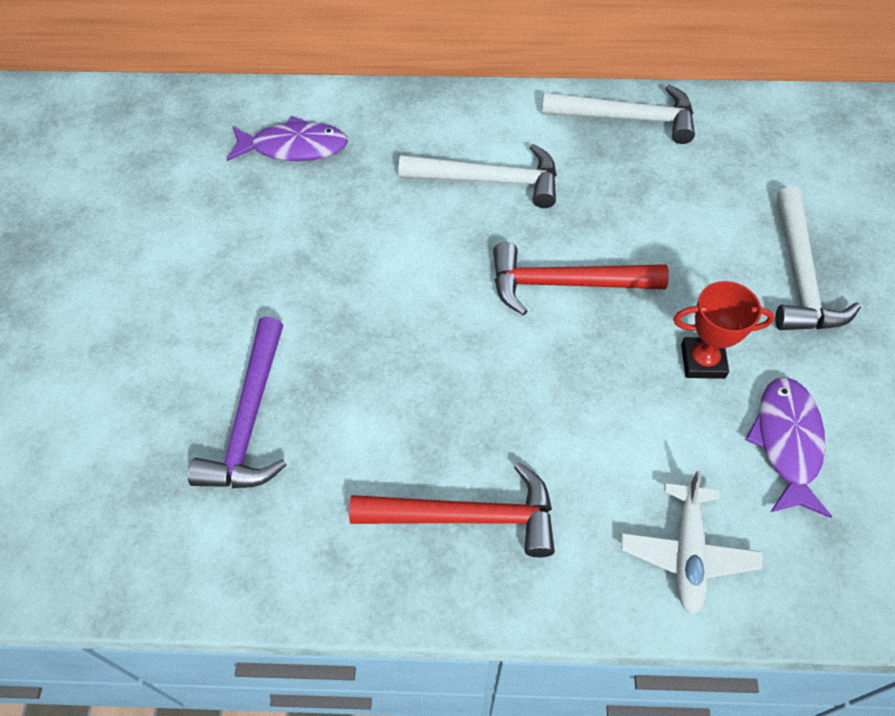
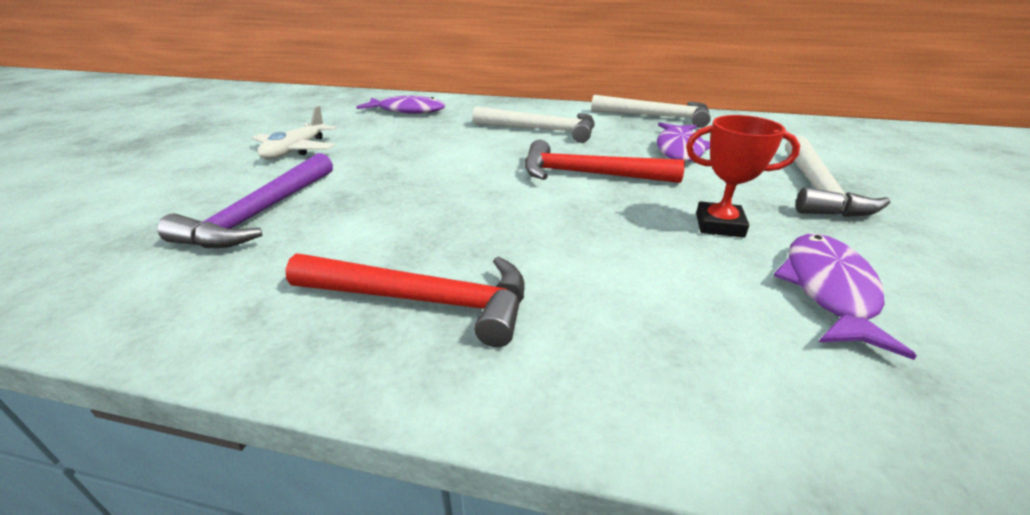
camera: 10 degrees right, 25 degrees down
(659, 208) = (679, 149): none -> purple fish
(687, 552) = (700, 372): white plane -> white plane (296, 150)

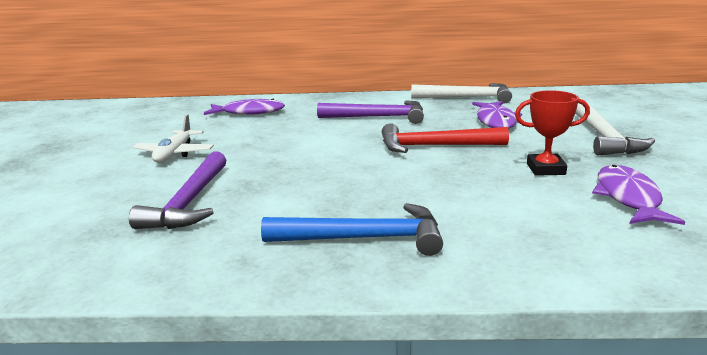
camera: 10 degrees left, 10 degrees down
(423, 301) = (364, 238): red hammer -> blue hammer
(541, 130) = (378, 117): white hammer -> purple hammer

